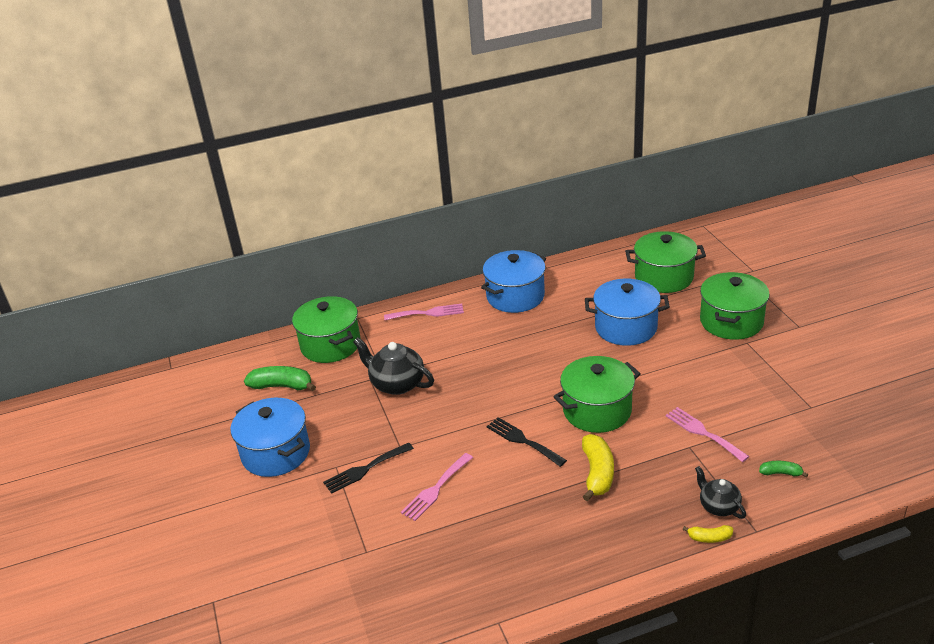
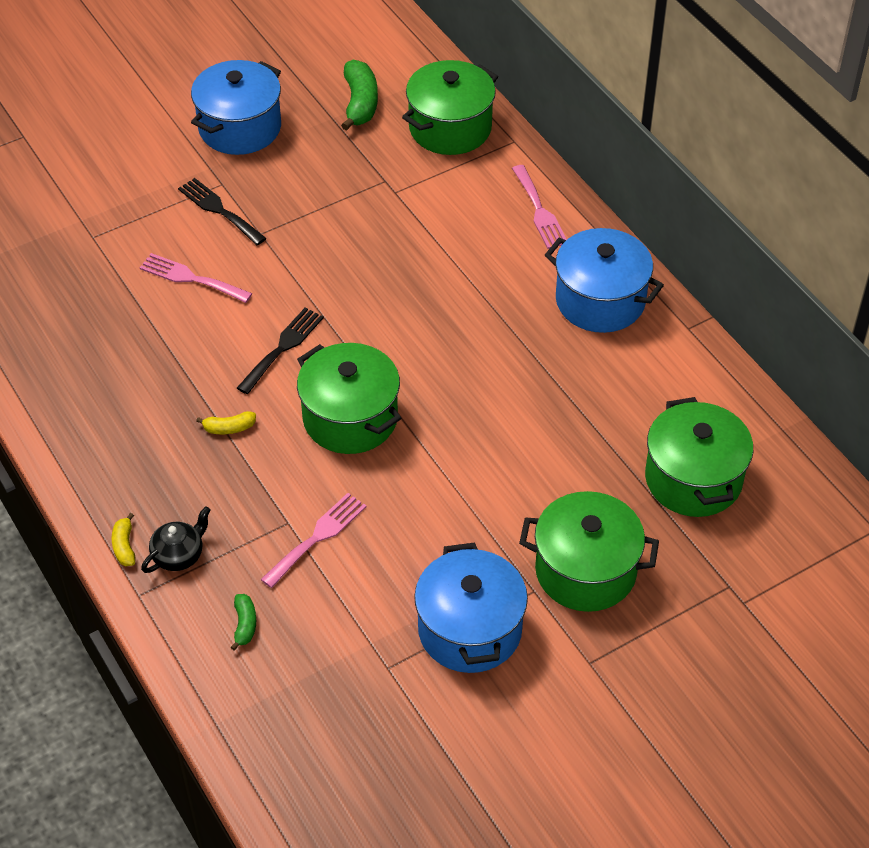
camera: 75 degrees right, 15 degrees up
(397, 384) = (379, 208): black teapot -> none
(597, 473) = (229, 428): yellow banana -> yellow banana, size x0.53
(626, 328) = (545, 438): blue pot -> blue pot (470, 630)

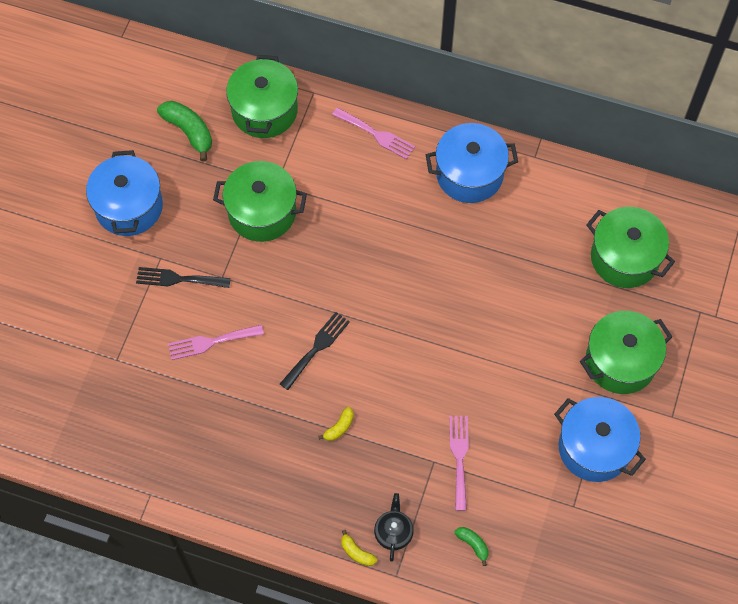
camera: 40 degrees left, 15 degrees up
(283, 347) = (316, 348): black fork -> black fork turned 45 degrees clockwise
(350, 418) = (403, 365): green pot -> green pot (262, 212)

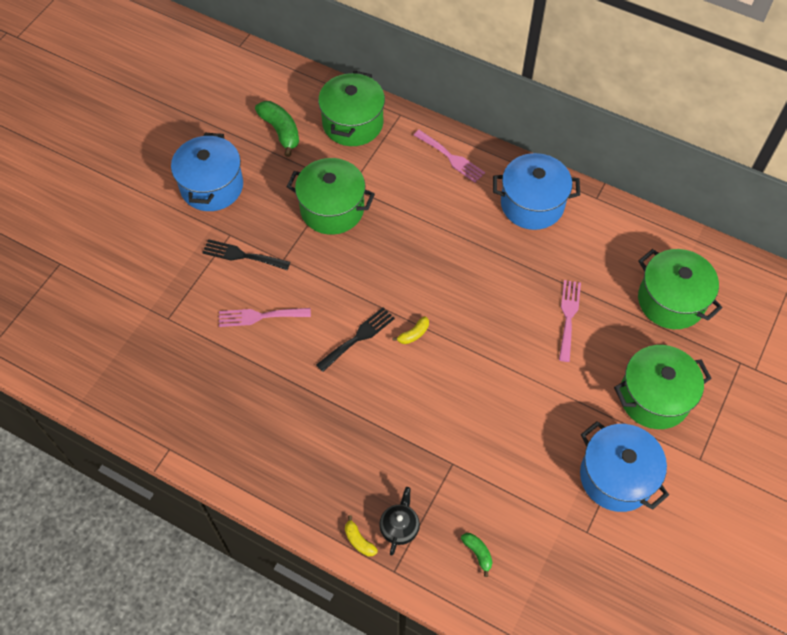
camera: 10 degrees right, 5 degrees down
(339, 427) = (365, 415): yellow banana -> yellow banana (413, 334)
(459, 457) = (478, 464): pink fork -> pink fork (568, 316)

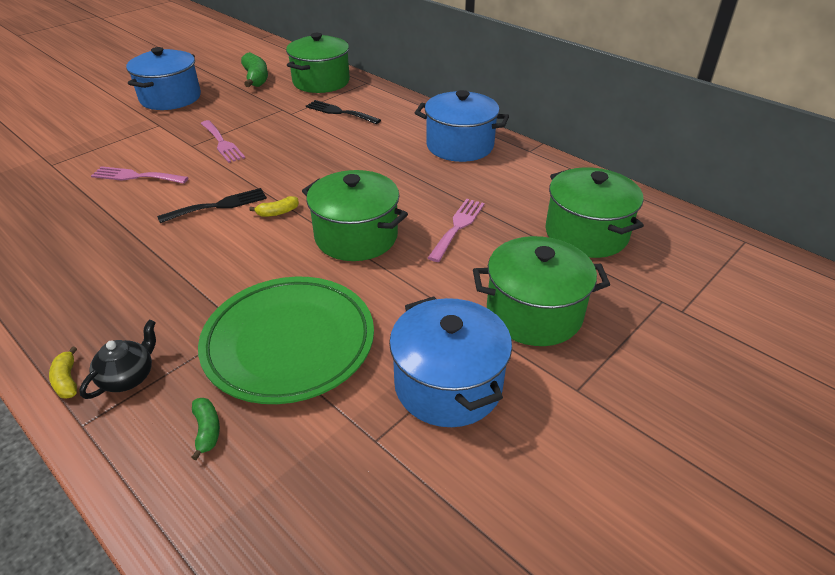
camera: 15 degrees right, 20 degrees down
(242, 255) = (157, 138): black fork -> black fork (339, 112)
(332, 209) = (264, 123): green pot -> green pot (356, 237)
(451, 158) = (397, 110): pink fork -> pink fork (222, 143)
(494, 469) = (289, 343): none -> green plate

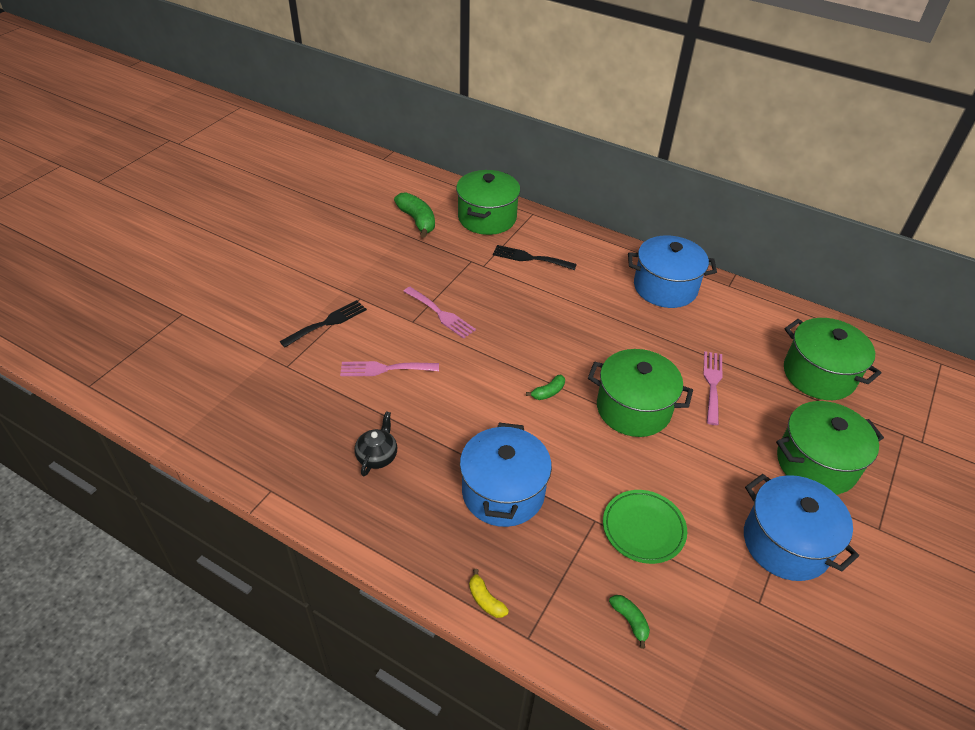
camera: 15 degrees left, 5 degrees up
(128, 377) = (534, 587): black teapot -> black teapot (377, 456)
(170, 98) = (346, 259): blue pot -> blue pot (503, 492)
(218, 205) = (489, 392): black fork -> black fork (327, 323)
(278, 212) = (548, 392): yellow banana -> green banana
(289, 343) = (643, 529): green plate -> green plate, size x0.58

